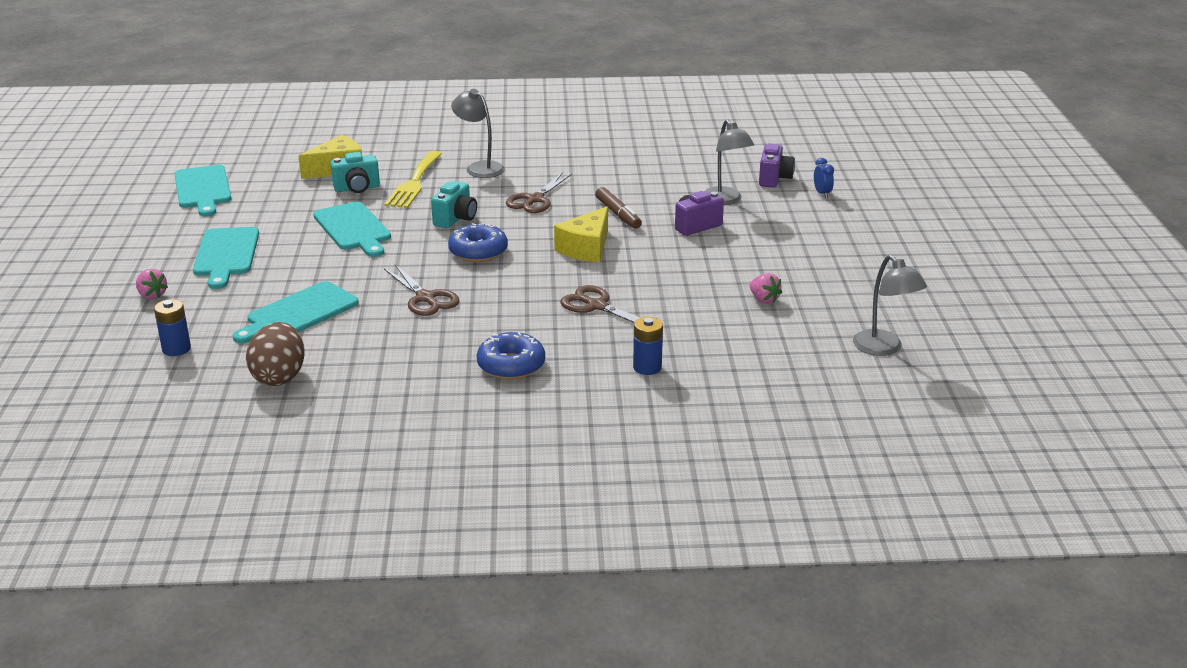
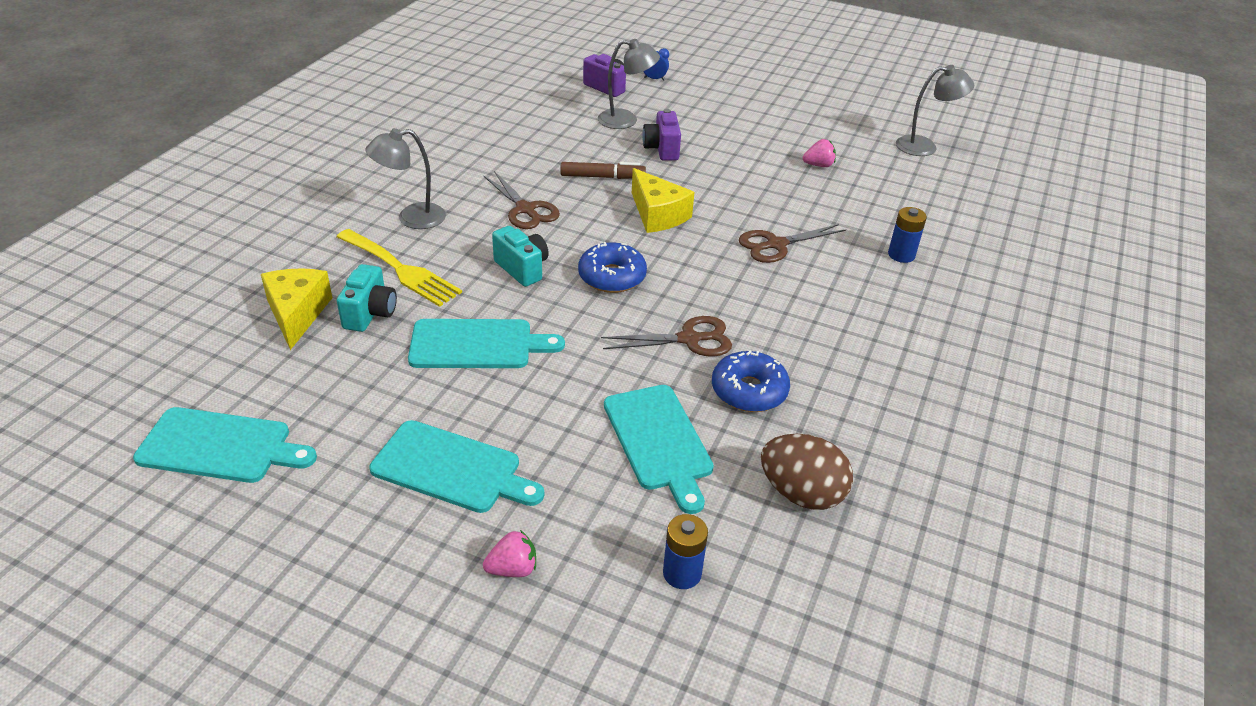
camera: 65 degrees left, 10 degrees up
(511, 365) = (860, 326): blue donut -> blue donut (749, 391)

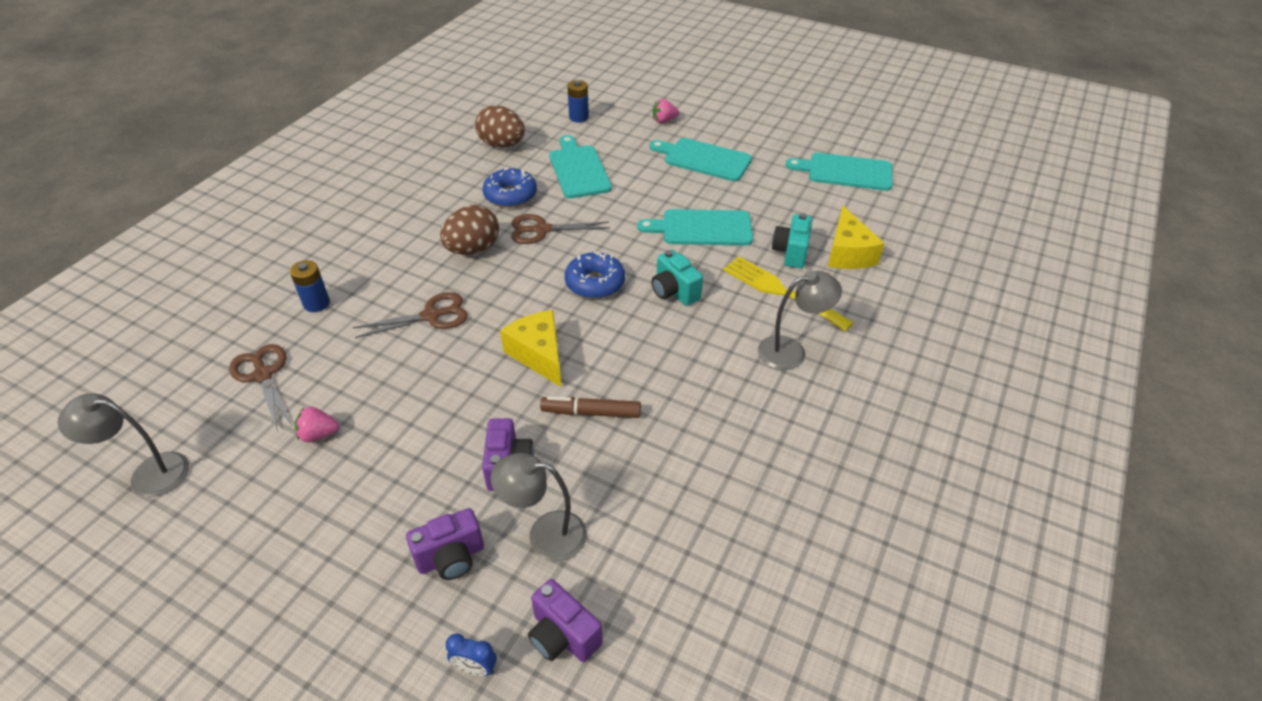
camera: 175 degrees left, 5 degrees up
(525, 209) = (677, 362): brown scissors -> brown scissors (263, 375)
(685, 112) = (451, 557): none -> purple camera
(766, 313) = (473, 249): none -> brown egg

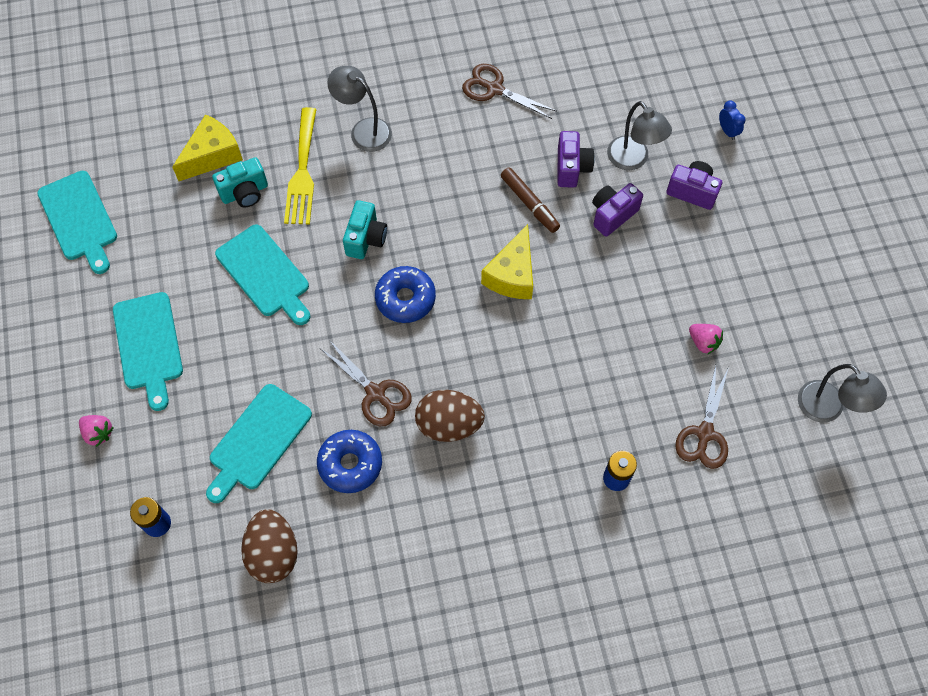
camera: 130 degrees left, 20 degrees up
(431, 316) = (546, 380): brown scissors -> brown scissors (494, 89)
(563, 636) = (674, 109): purple camera -> purple camera (571, 168)

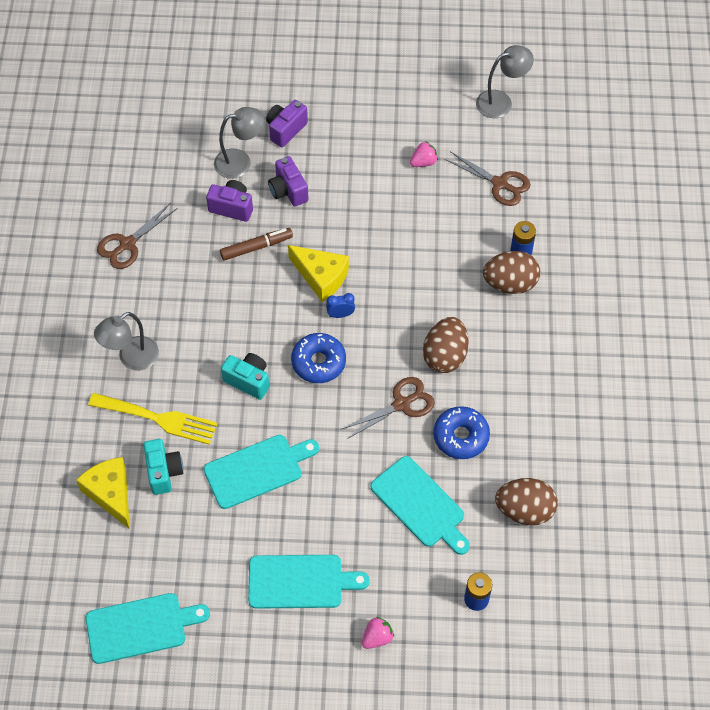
camera: 75 degrees left, 5 degrees down
(567, 475) = (510, 283): none -> brown egg
(727, 131) = (236, 89): blue clock -> blue clock (340, 314)

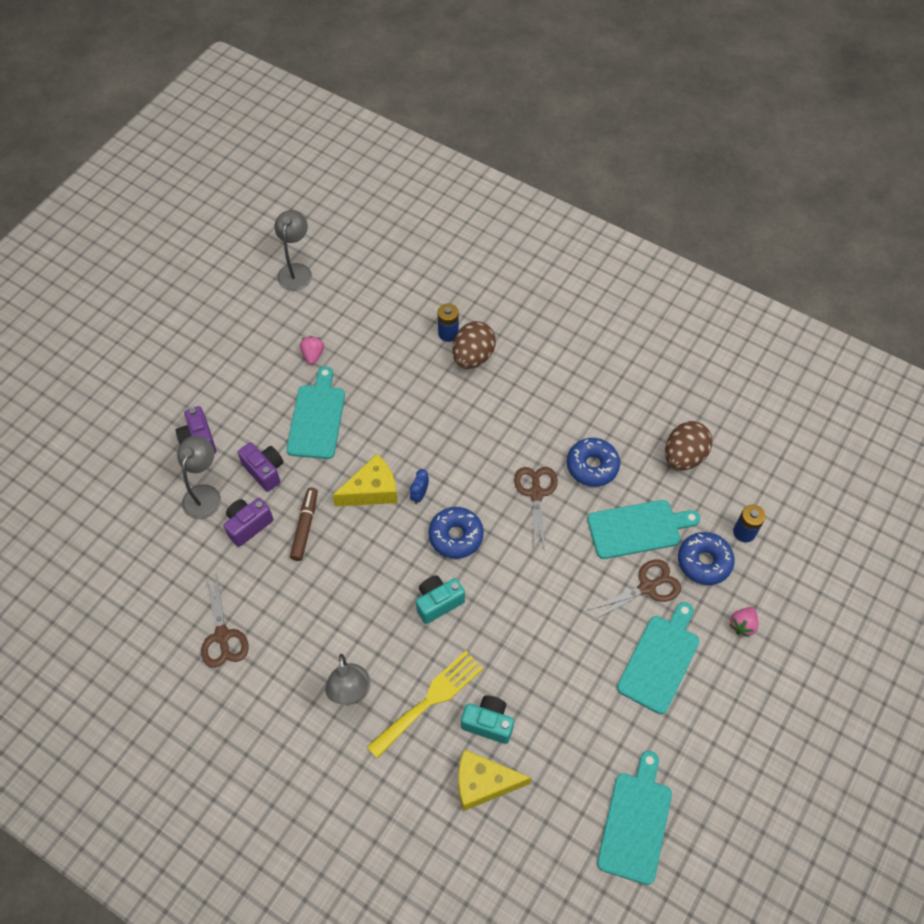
camera: 60 degrees left, 0 degrees up
(257, 470) = (532, 640): turquoise cutting board -> turquoise cutting board (317, 418)
(288, 191) = (265, 471): purple camera -> purple camera turned 135 degrees counterclockwise
(377, 637) = (742, 625): pink strawberry -> pink strawberry turned 135 degrees counterclockwise
(422, 577) = (704, 562): none -> blue donut
(445, 356) = (510, 438): brown egg -> none
(500, 184) = (374, 314): brown scissors -> brown scissors (647, 587)

